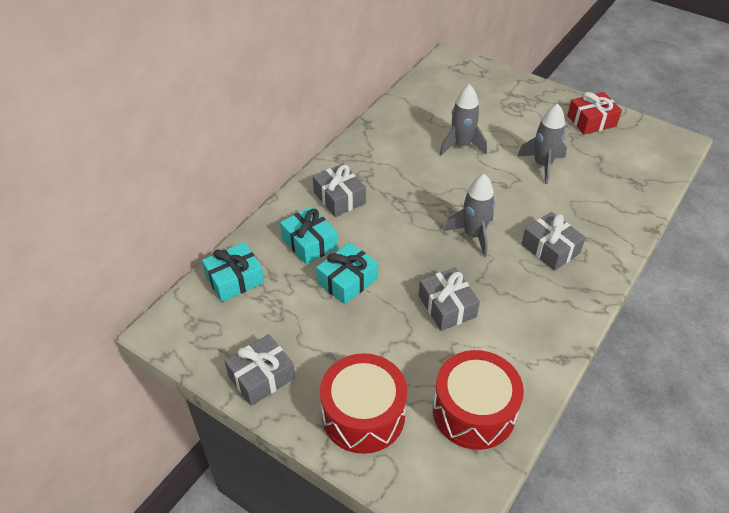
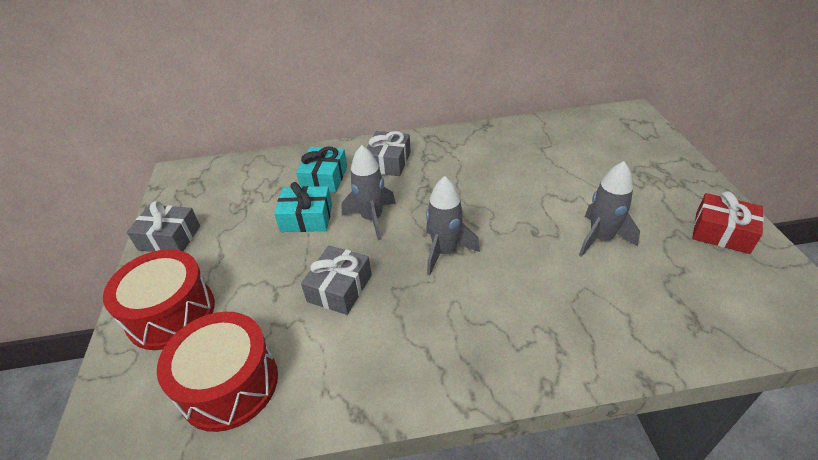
camera: 50 degrees right, 5 degrees down
(235, 279) = (251, 171): turquoise gift -> none
(461, 145) = (541, 180): grey rocket -> grey rocket (372, 218)
(550, 248) = (498, 312): grey gift -> none

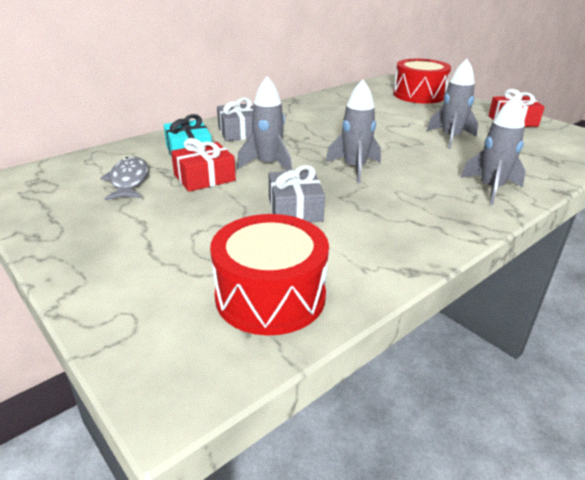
camera: 35 degrees left, 10 degrees down
(169, 238) = (58, 225): grey gift -> none
(171, 313) = (136, 273): red drum -> red drum (419, 95)
(251, 202) = (129, 181): none -> grey fish
(306, 218) = (204, 178): turquoise gift -> red gift
(560, 339) = (491, 189): none -> grey rocket

